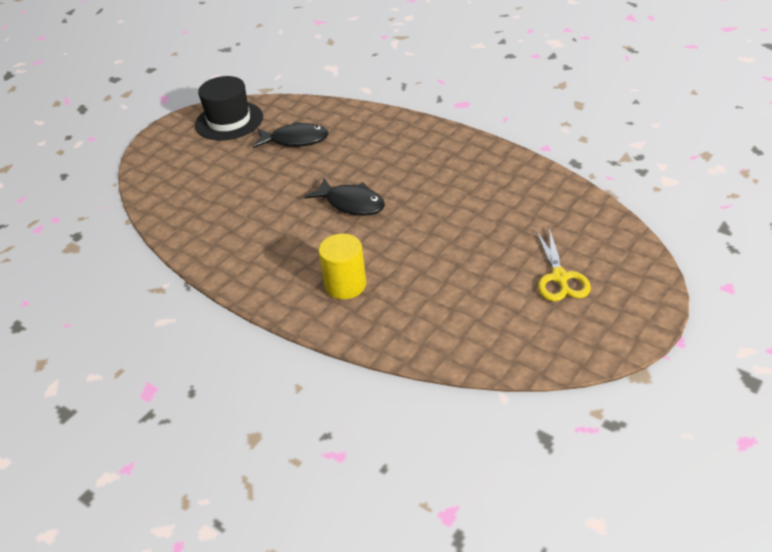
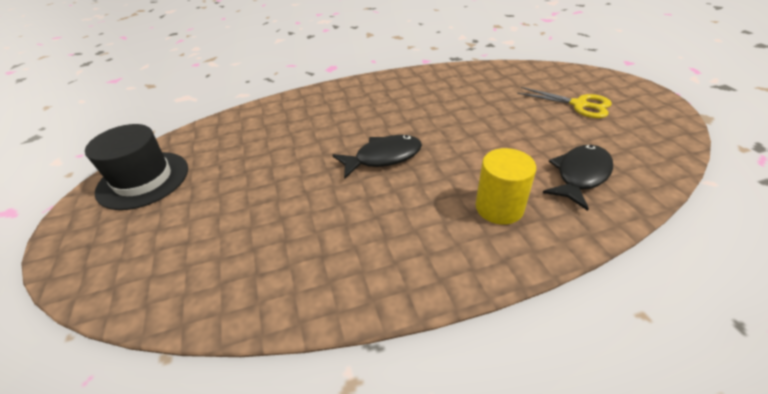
camera: 55 degrees left, 0 degrees up
(295, 140) = (246, 152): black fish -> black fish (580, 175)

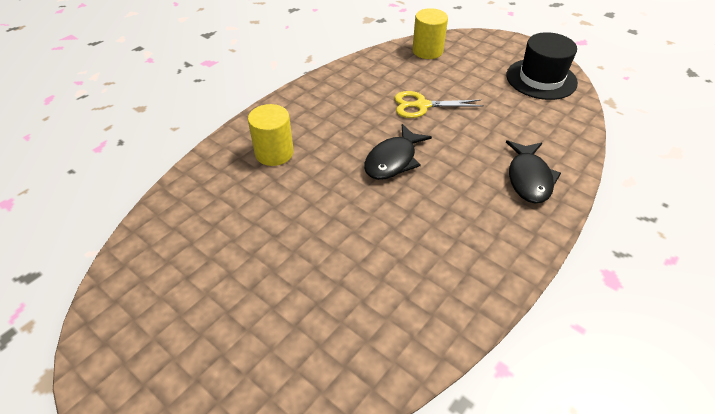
camera: 145 degrees right, 5 degrees up
(171, 286) = (427, 51): none -> yellow cylinder
(579, 105) = (221, 328): yellow scissors -> yellow scissors (422, 105)
(580, 175) = (214, 207): black fish -> black fish (529, 178)

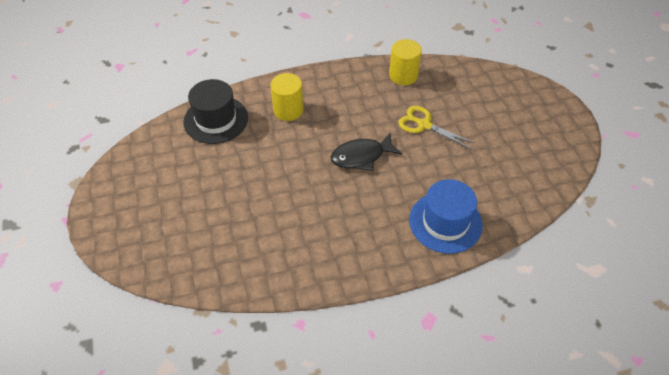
camera: 35 degrees right, 5 degrees up
(427, 51) = (477, 79): yellow cylinder -> yellow cylinder (403, 75)
(529, 178) = (445, 222): black fish -> blue hat
(541, 79) = (548, 150): black hat -> black hat (216, 120)

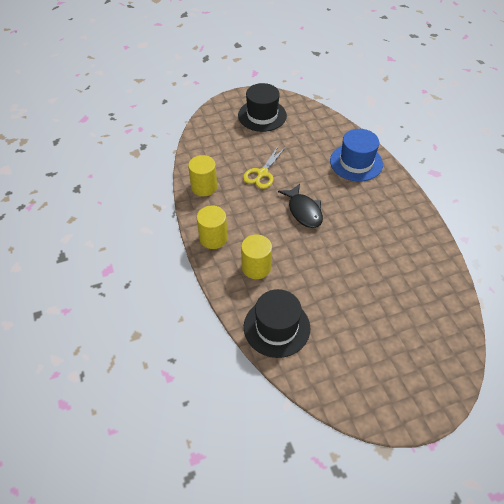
camera: 95 degrees left, 0 degrees up
(330, 80) = (213, 238): none -> yellow cylinder
(533, 132) = (262, 115): none -> black hat

